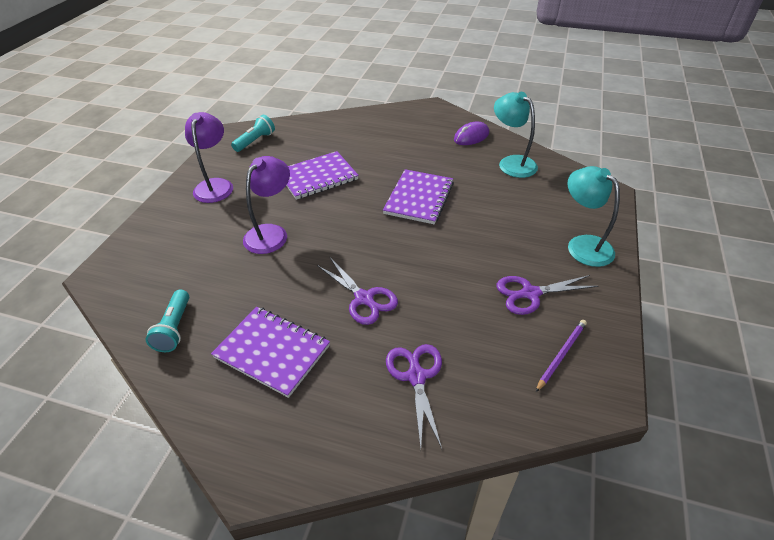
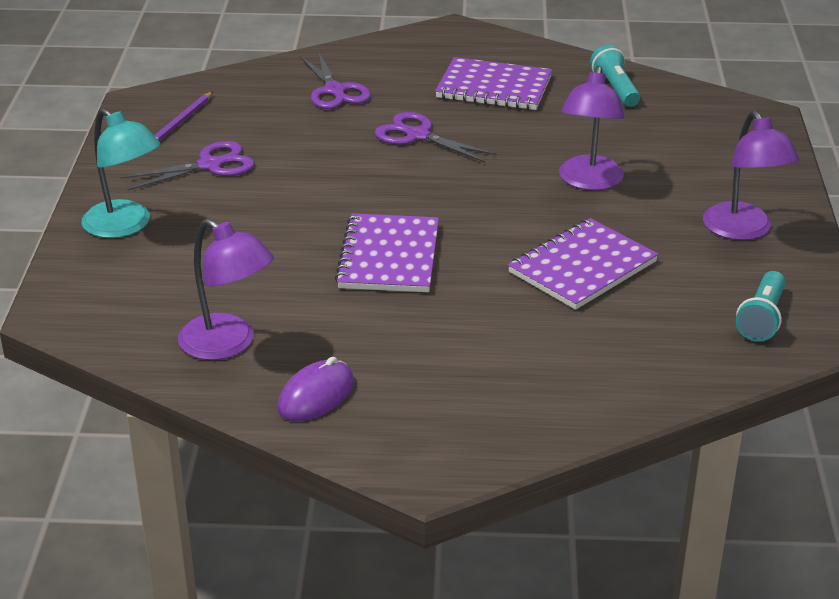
camera: 165 degrees right, 10 degrees down
(511, 163) = (228, 344): turquoise lamp -> purple lamp

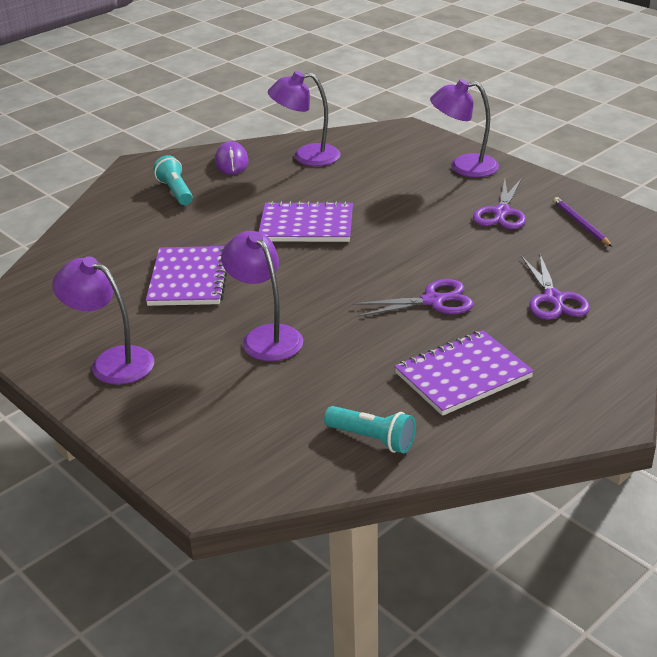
camera: 135 degrees right, 0 degrees up
(125, 226) = (463, 167): turquoise lamp -> purple lamp
(335, 91) = (554, 299): purple scissors -> purple scissors turned 120 degrees counterclockwise
(389, 257) = (306, 225): purple notebook -> purple notebook turned 45 degrees counterclockwise
(762, 318) = (42, 308): turquoise flashlight -> turquoise flashlight (175, 191)

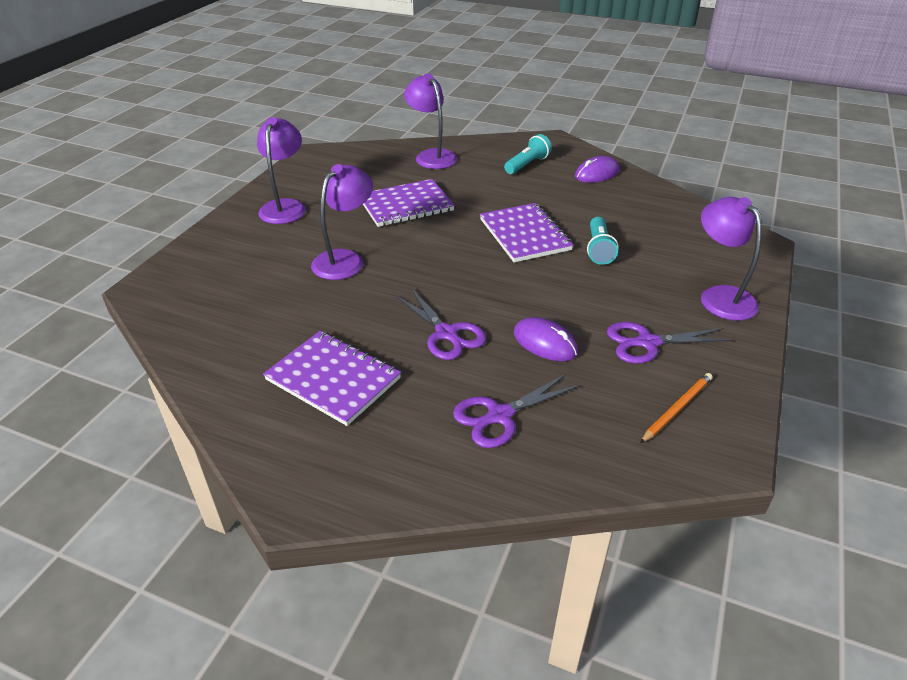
camera: 65 degrees right, 5 degrees up
(306, 157) = (643, 204): purple lamp -> purple lamp (431, 156)
(372, 439) = (224, 347): turquoise flashlight -> turquoise flashlight (599, 249)
(475, 256) = (545, 343): none -> purple mouse
(580, 223) = (677, 408): purple pencil -> orange pencil

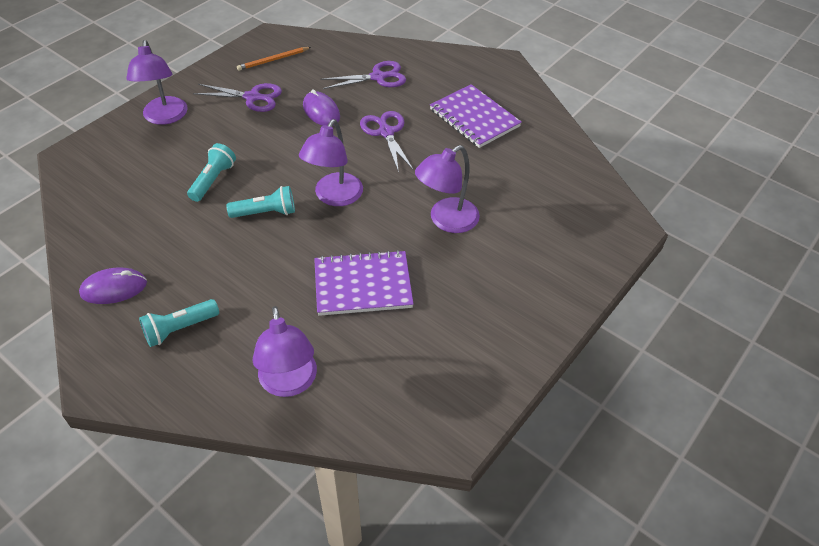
camera: 165 degrees left, 10 degrees up
(285, 207) = (499, 316): purple lamp -> purple lamp (334, 197)
(524, 235) = (265, 212): purple notebook -> turquoise flashlight

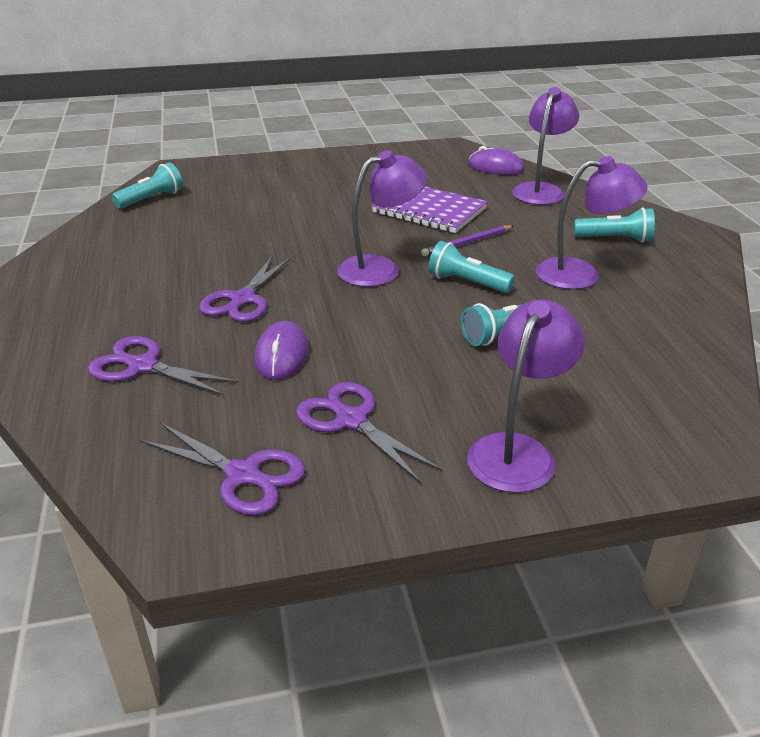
camera: 140 degrees left, 15 degrees down
(114, 288) = (673, 284): purple mouse -> purple mouse (495, 167)
(273, 60) = (244, 475): orange pencil -> purple scissors
(298, 257) = (467, 243): none -> purple pencil
(446, 221) = (303, 218): purple lamp -> purple lamp (581, 274)
(474, 118) = (130, 273): purple notebook -> none
(577, 182) = (151, 199): none -> turquoise flashlight

